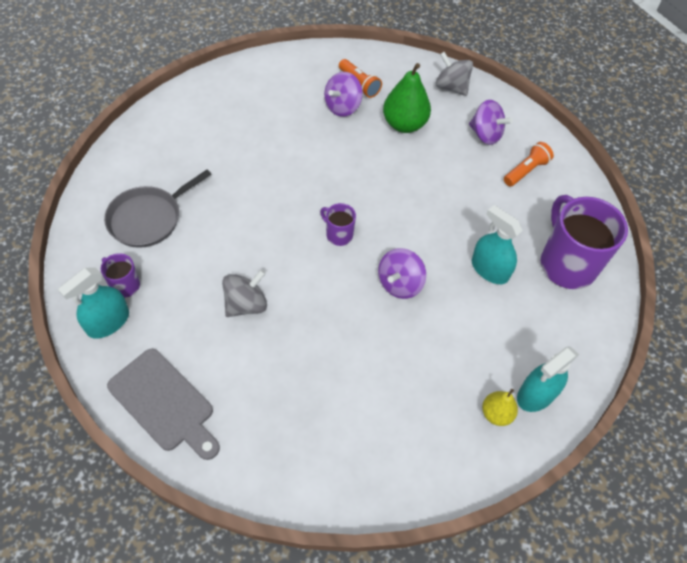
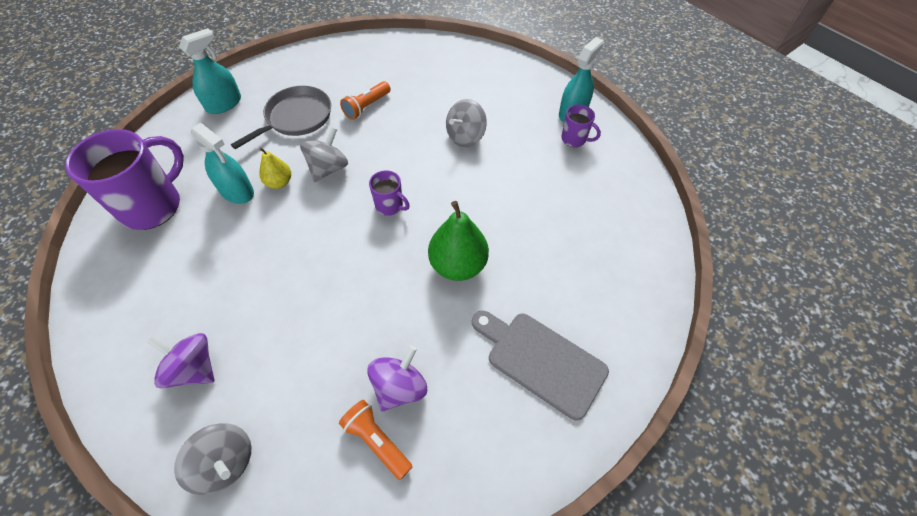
camera: 175 degrees right, 0 degrees up
(148, 218) = (585, 197): grey pan -> grey pan (296, 118)
(164, 403) = (505, 73): grey cutting board -> grey cutting board (541, 361)
(399, 284) = (328, 168): purple spinning top -> grey spinning top
(404, 124) = (310, 368): green pear -> green pear (458, 265)
(496, 414) = (259, 90): yellow pear -> yellow pear (279, 182)
(526, 171) = (155, 316): orange flashlight -> orange flashlight (366, 107)
(566, 264) = (153, 206): purple mug -> purple mug turned 120 degrees counterclockwise

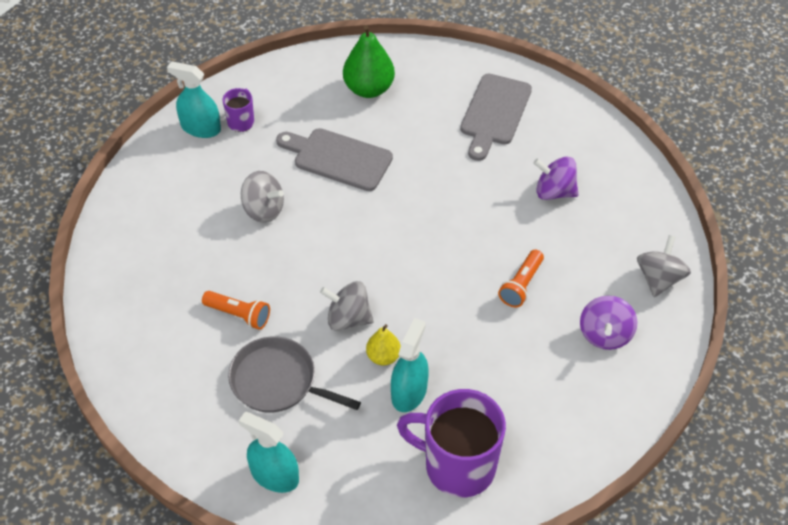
camera: 105 degrees left, 5 degrees down
(377, 440) = (599, 194): orange flashlight -> orange flashlight (521, 285)
(390, 206) = (380, 249): purple mug -> none
(458, 265) = (428, 181): green pear -> green pear (369, 89)
(510, 198) = (338, 158): none -> grey cutting board

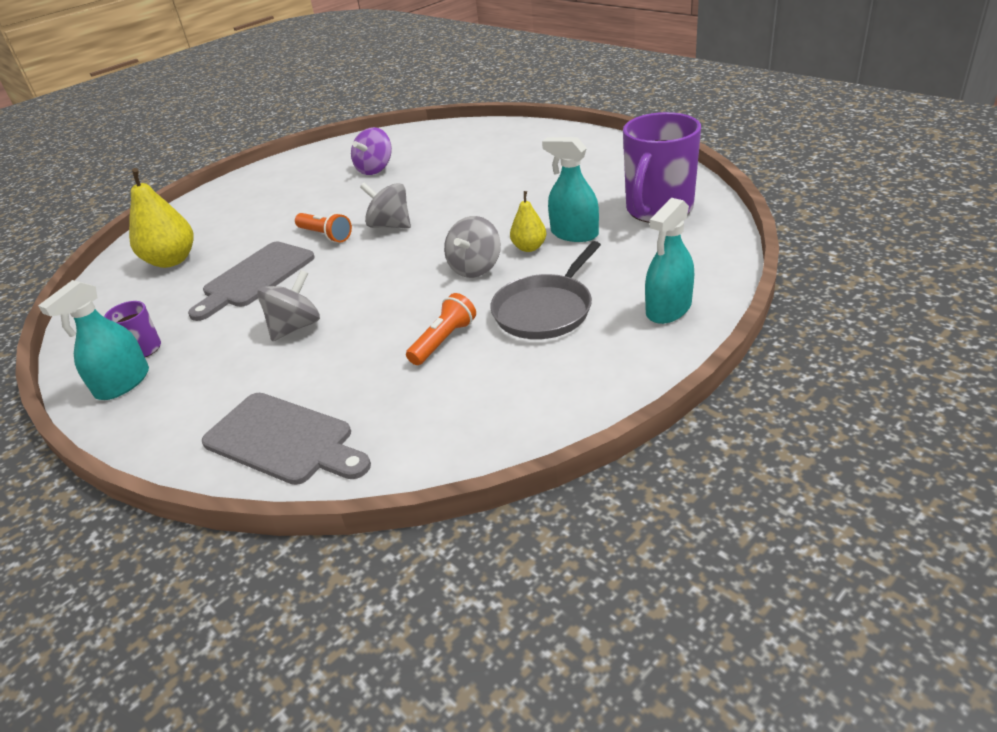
camera: 75 degrees left, 15 degrees down
(369, 89) = (172, 260): green pear -> yellow pear
(494, 113) = (264, 194): grey cutting board -> grey cutting board (284, 440)
(521, 285) = (470, 183): orange flashlight -> orange flashlight (325, 235)
(605, 334) = (533, 151): purple spinning top -> none
(659, 279) = (486, 132): grey spinning top -> grey spinning top (390, 225)

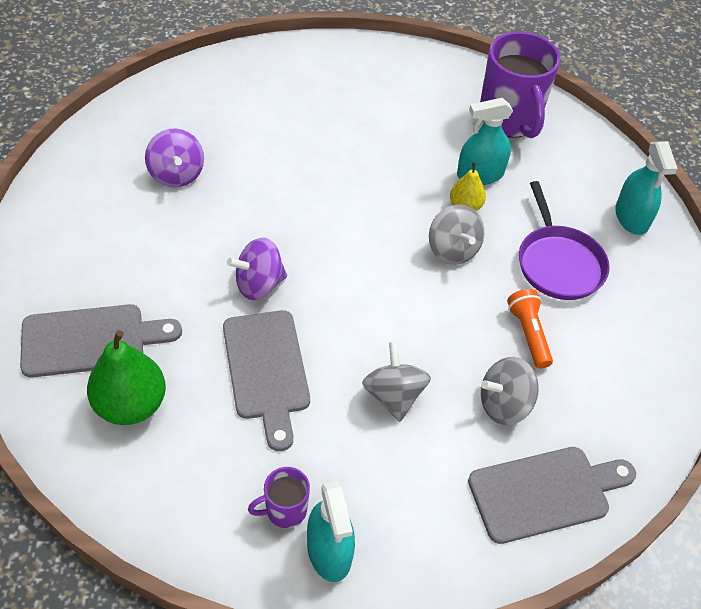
camera: 55 degrees left, 15 degrees up
(172, 260) = (131, 405): yellow pear -> green pear
(207, 225) = (90, 340): none -> grey cutting board
(325, 235) = (259, 284): orange flashlight -> purple spinning top
(390, 225) = (307, 240): grey spinning top -> grey spinning top (504, 404)
(545, 310) = (558, 263): grey pan -> purple pan

